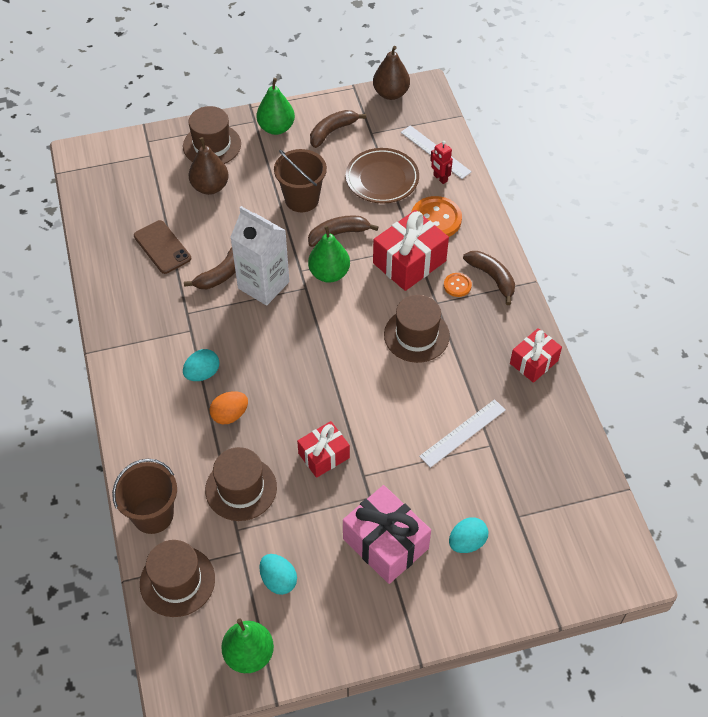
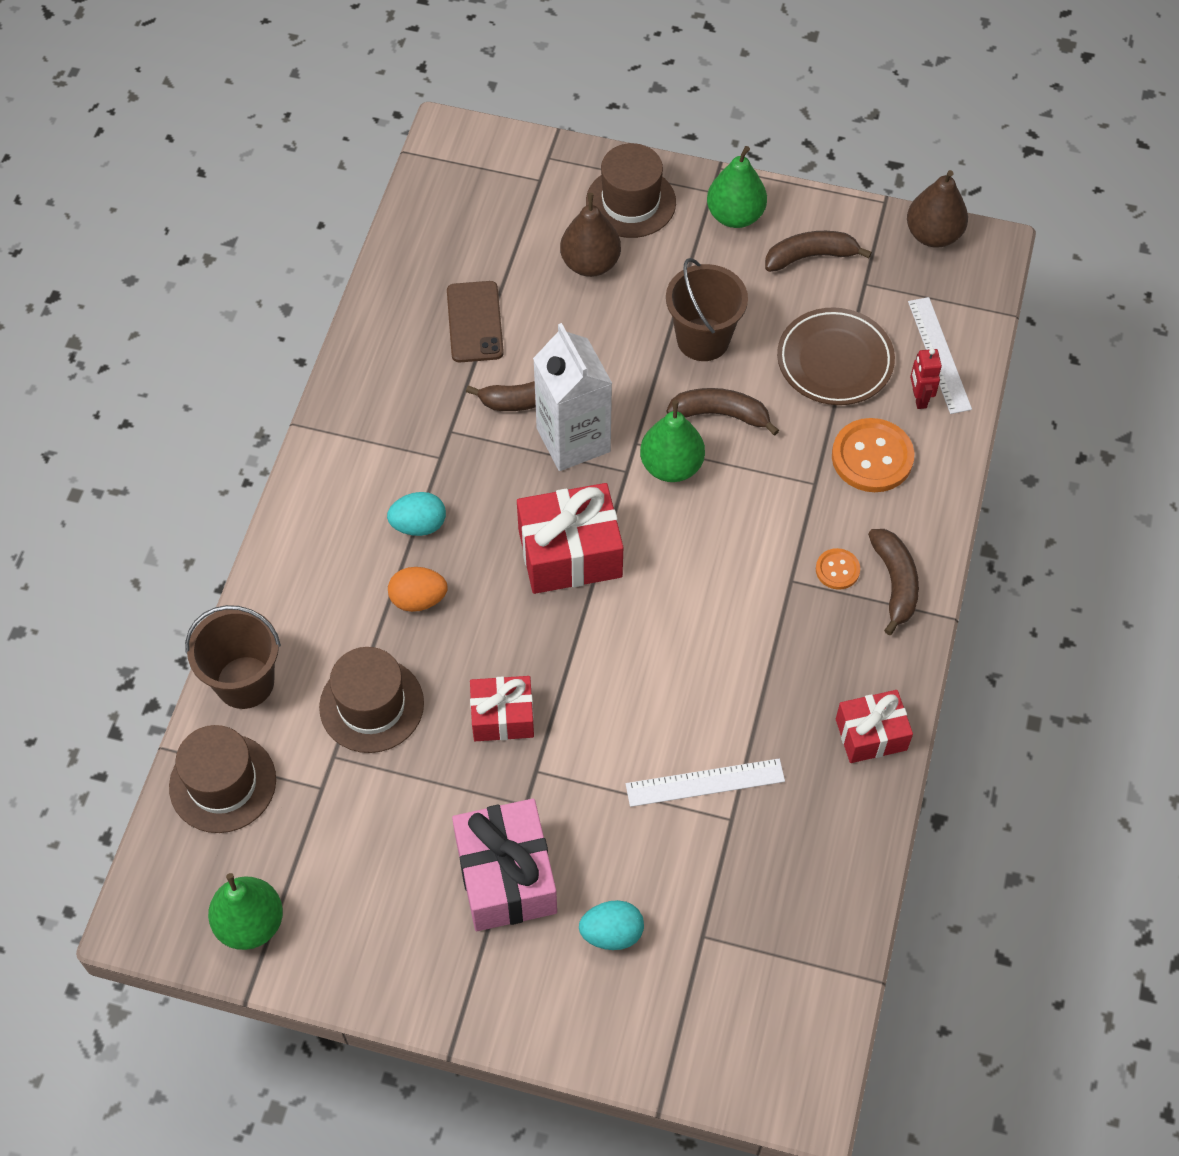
camera: 30 degrees right, 5 degrees up
(278, 580) = (343, 850): turquoise egg -> none
(409, 262) = (792, 503): red gift -> red gift (570, 553)
(416, 335) = (733, 613): brown hat -> none

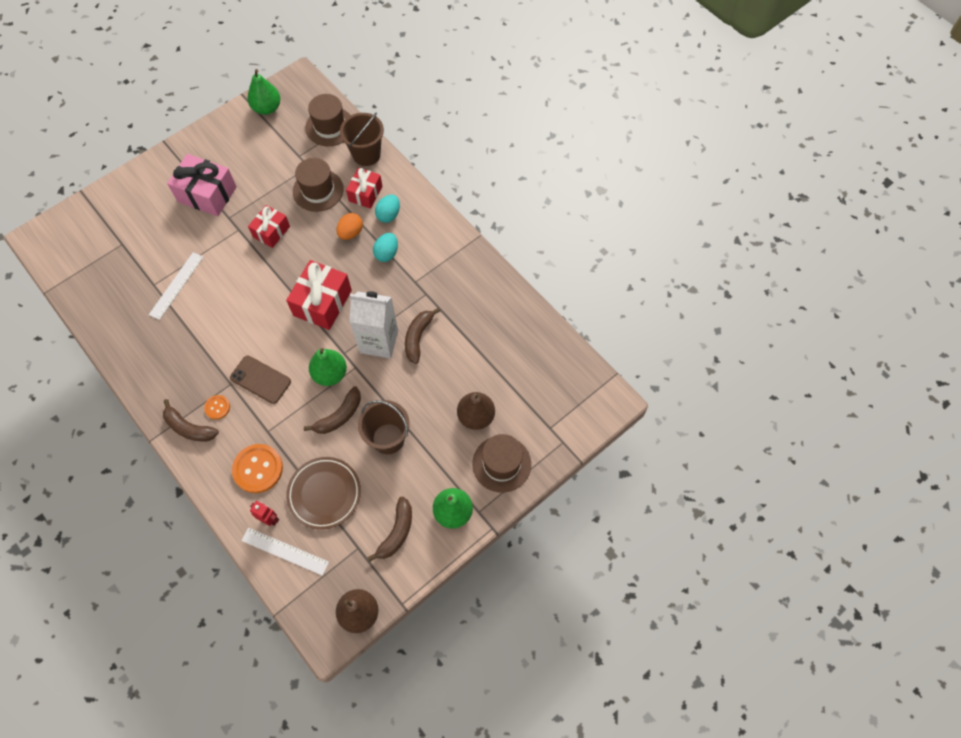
camera: 125 degrees right, 5 degrees up
(475, 322) = (480, 341): brown phone -> brown phone (260, 379)
(611, 933) = (152, 215): turquoise egg -> turquoise egg (388, 215)
(871, 734) = (135, 363): red gift -> red gift (365, 194)

